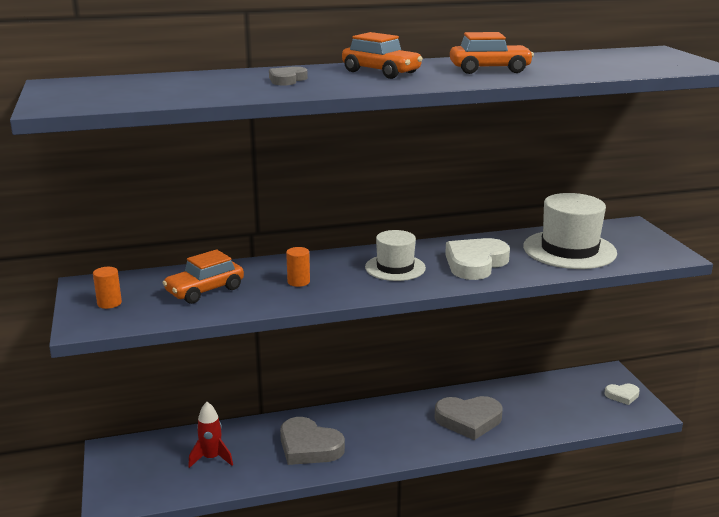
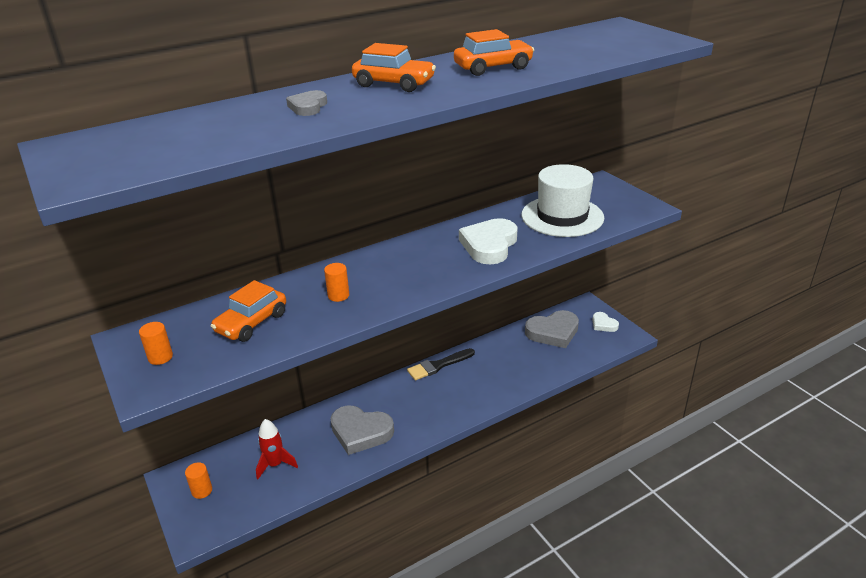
camera: 15 degrees left, 10 degrees up
(132, 466) = (202, 490): none -> orange cylinder
(395, 268) = (420, 263): white hat -> none
(416, 401) = (438, 365): none -> black brush
(468, 420) = (489, 375): grey heart -> grey heart (553, 332)
(622, 395) = (603, 324): white heart -> white heart turned 75 degrees clockwise

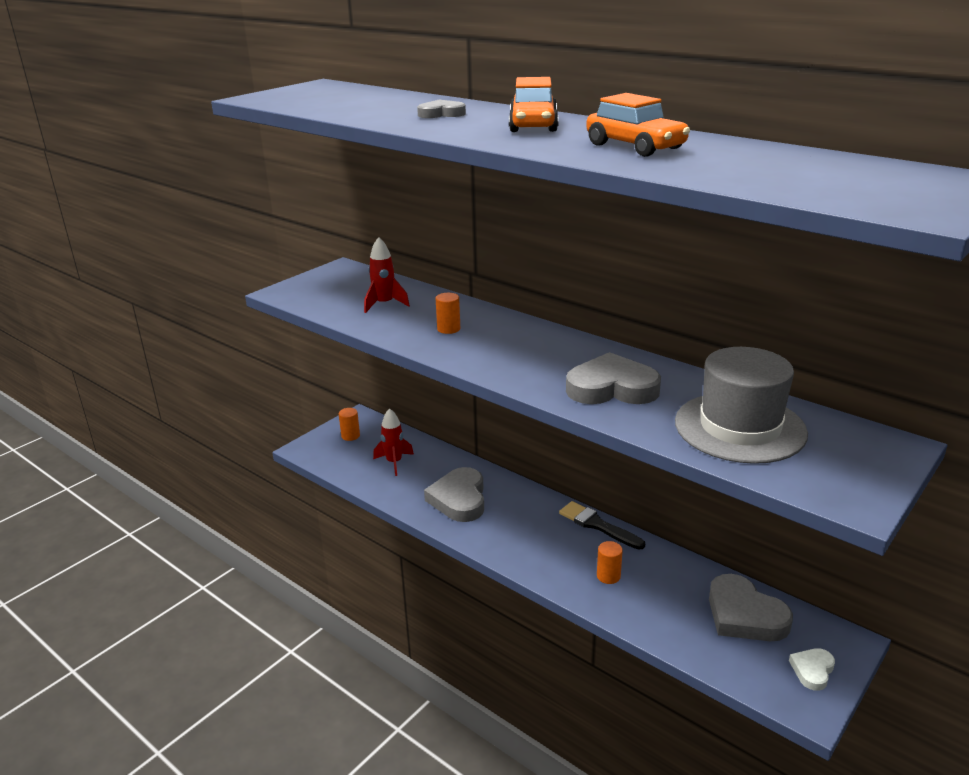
camera: 70 degrees right, 5 degrees down
(160, 357) = (323, 285): orange cylinder -> orange cylinder (608, 576)
(251, 323) = (384, 304): orange car -> red rocket
(489, 245) = (612, 388): white heart -> grey heart
(562, 216) = (740, 427): white hat -> grey hat

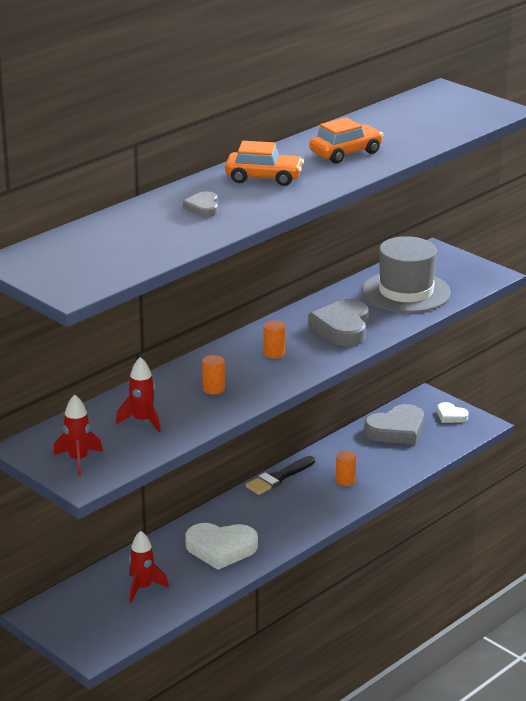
camera: 85 degrees left, 0 degrees up
(319, 287) = (78, 460): none -> red rocket
(350, 436) = (76, 619): orange cylinder -> orange cylinder (274, 353)
(459, 499) = (221, 549): grey heart -> white heart

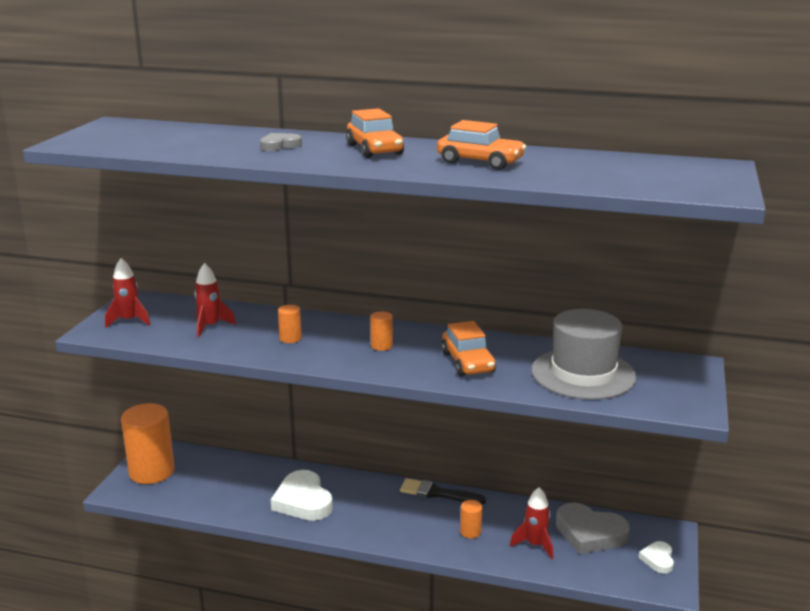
camera: 60 degrees right, 5 degrees down
(79, 624) = (152, 471): none -> orange cylinder
(143, 588) = (219, 483): red rocket -> red rocket (535, 545)
(342, 328) = (467, 362): grey heart -> orange car

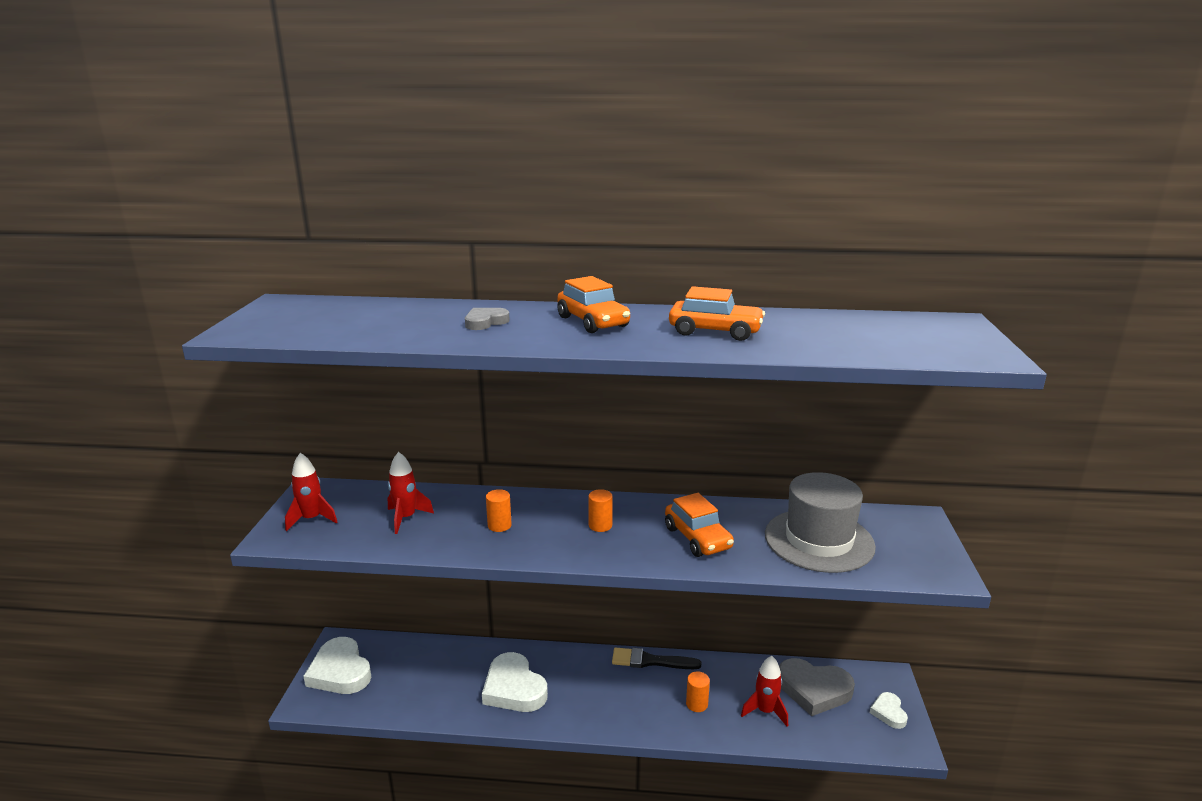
camera: 10 degrees left, 0 degrees up
(152, 471) = (340, 671): orange cylinder -> white heart

